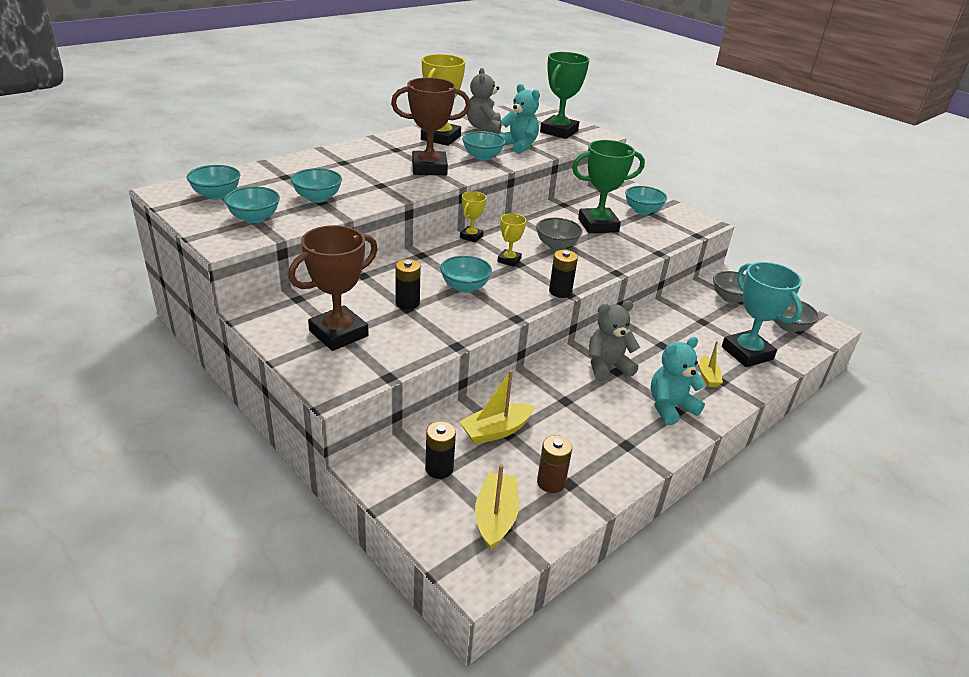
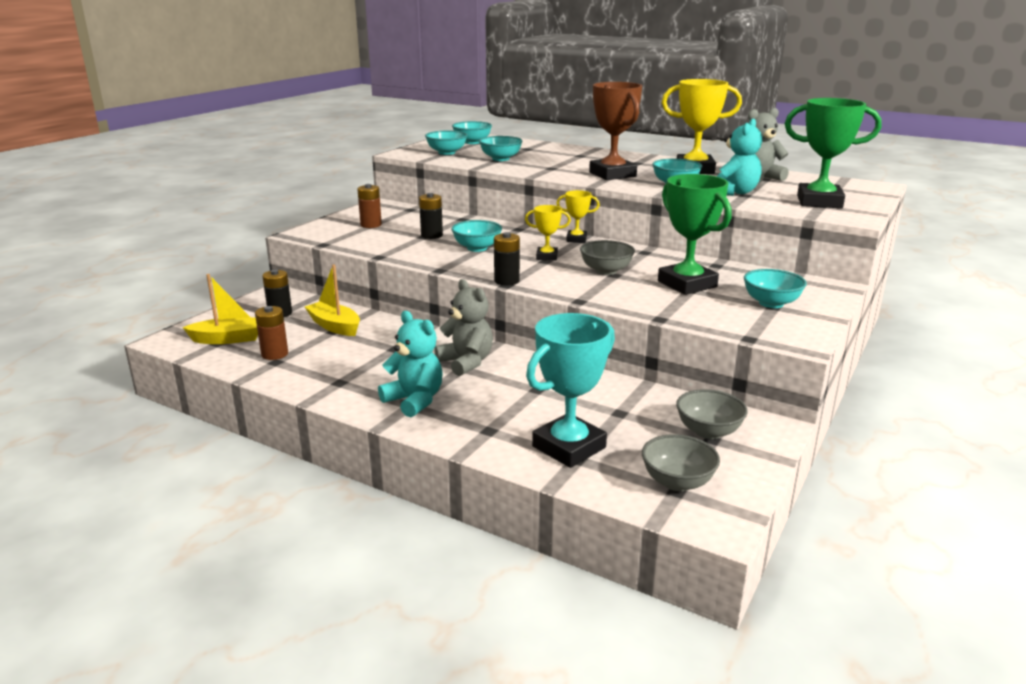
camera: 75 degrees right, 10 degrees down
(338, 333) = (371, 225): brown trophy -> brown battery
(708, 377) = (490, 421): yellow boat -> none

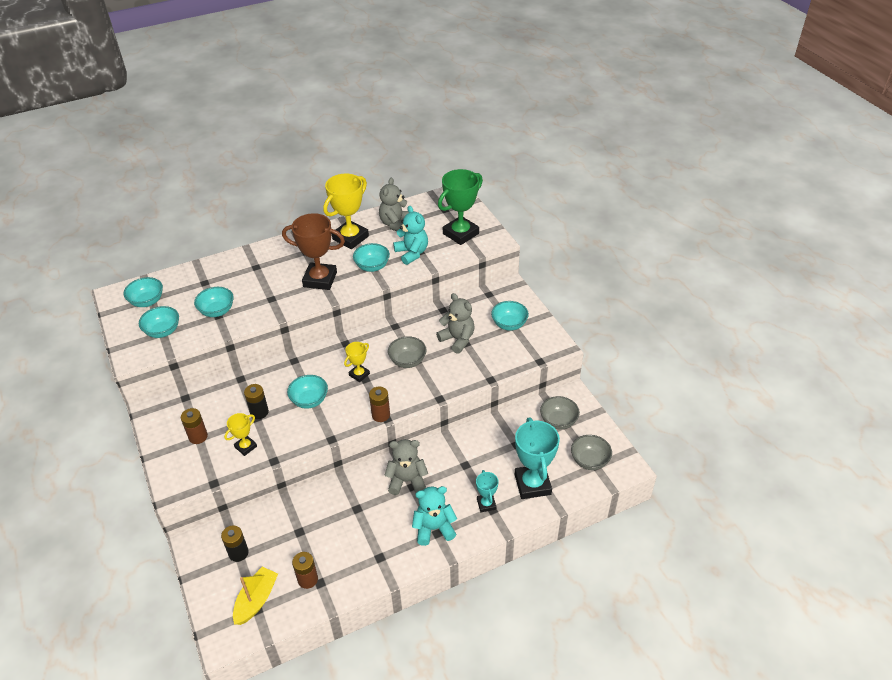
camera: 55 degrees left, 20 degrees up
(335, 326) = (292, 527): yellow boat -> none
(492, 423) = (486, 504): none -> turquoise trophy
(506, 281) = (381, 415): black battery -> brown battery
(576, 239) = (343, 343): yellow trophy -> yellow trophy (246, 447)
(687, 284) = (457, 339): green trophy -> grey teddy bear

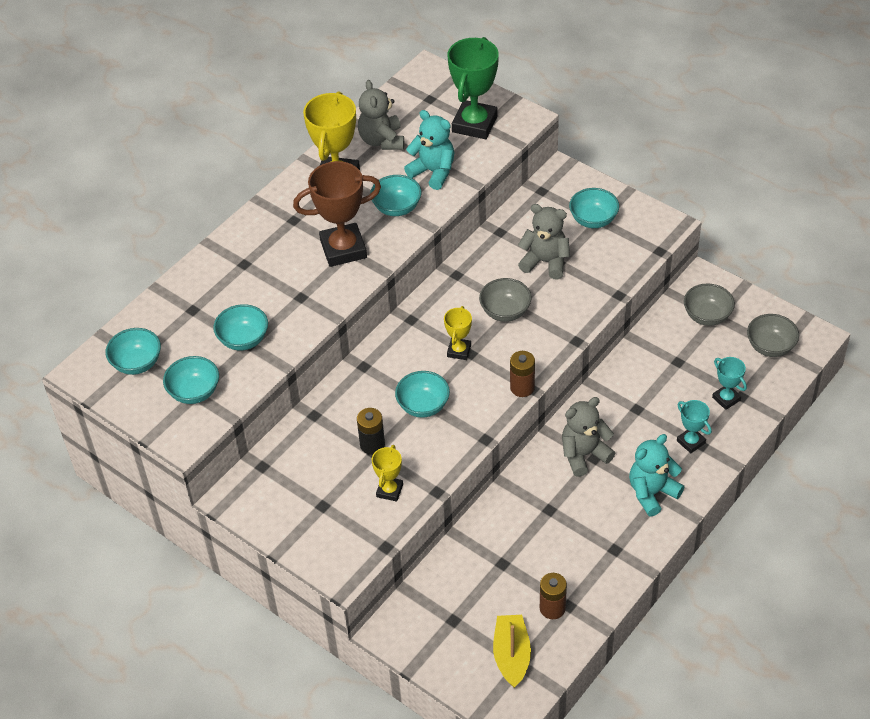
camera: 25 degrees left, 5 degrees up
(198, 436) = (320, 504): brown battery -> none
(238, 553) = (450, 617): black battery -> none
(532, 484) = (726, 399): turquoise trophy -> turquoise trophy, size x0.52

